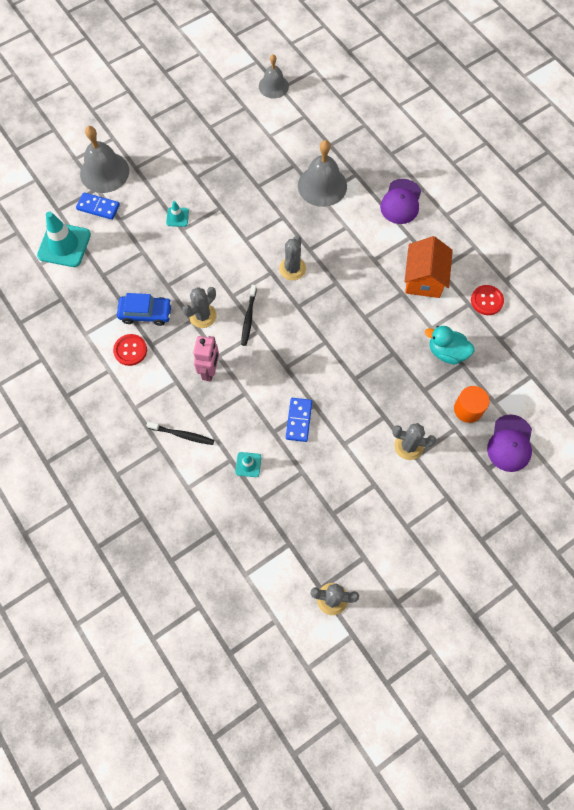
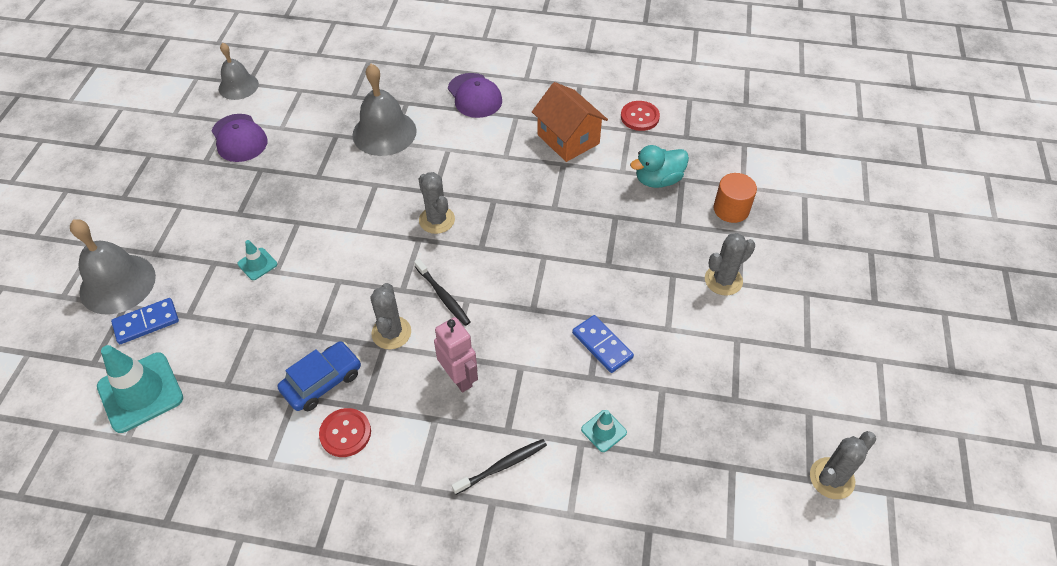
camera: 45 degrees left, 15 degrees down
(510, 443) = (795, 207): purple cap -> purple cap (239, 138)

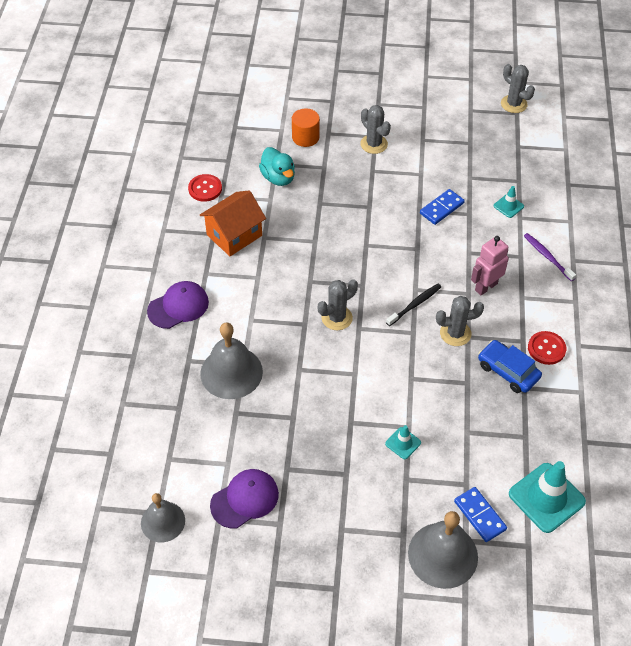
camera: 95 degrees left, 0 degrees up
(502, 466) = (547, 257): black toothbrush -> purple toothbrush

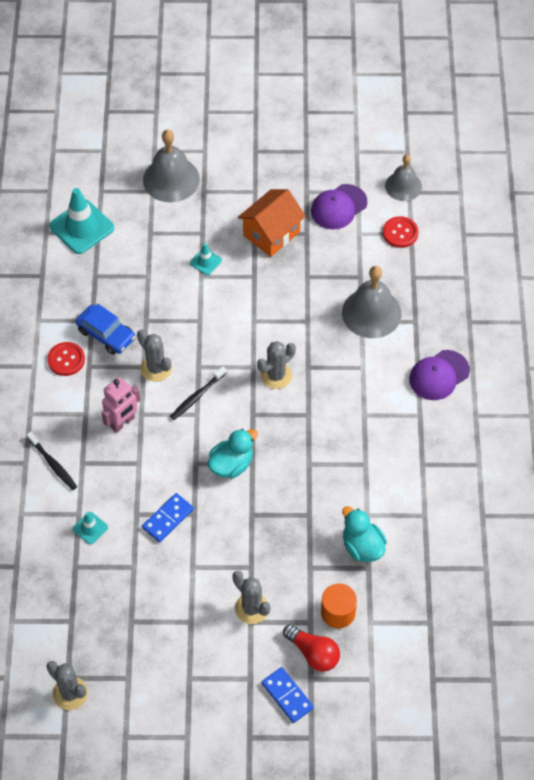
camera: 175 degrees right, 5 degrees up
(205, 189) = (445, 523): red button -> red button (400, 233)
(234, 235) = (399, 464): orange house -> orange house (271, 234)
(328, 114) = (313, 653): none -> red light bulb
(384, 245) = (231, 464): none -> turquoise duck
(455, 333) = (156, 368): grey cactus -> grey cactus turned 60 degrees clockwise
(479, 515) = (139, 209): blue domino -> blue domino (287, 696)
(547, 257) = (53, 464): purple toothbrush -> black toothbrush

